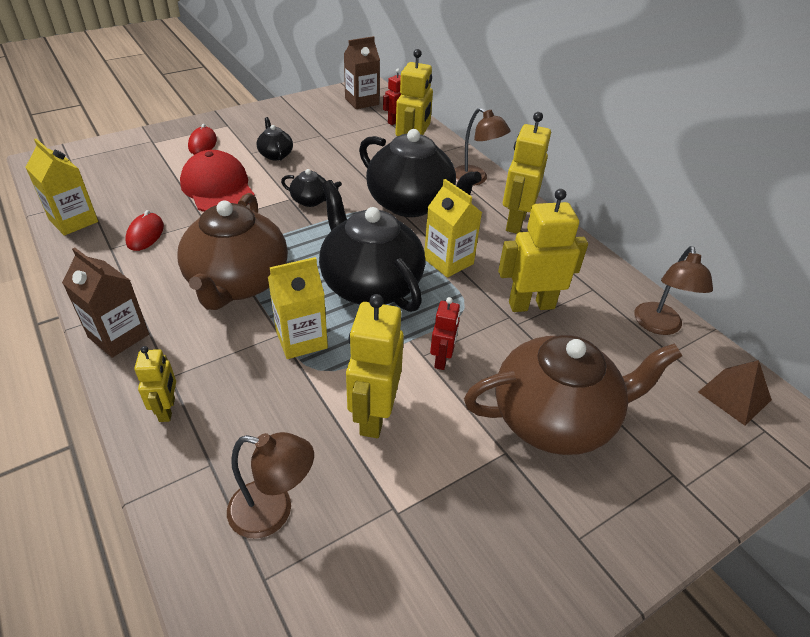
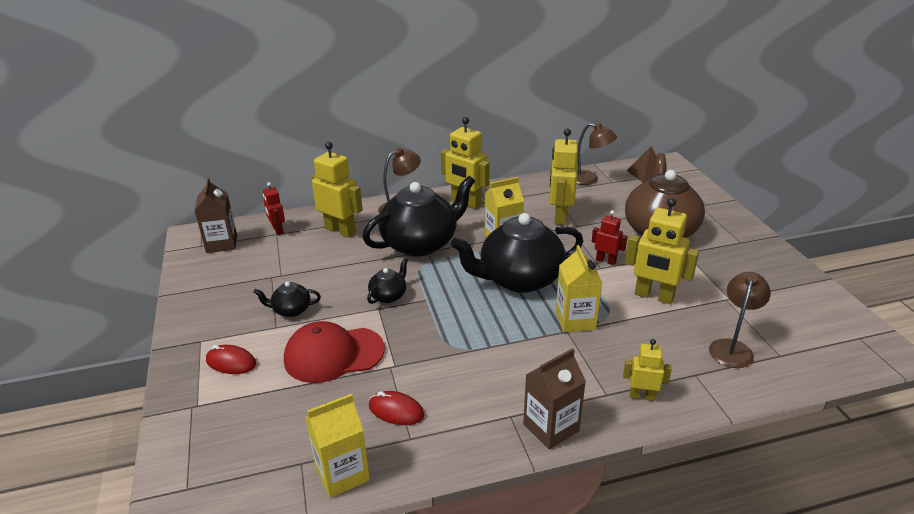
camera: 70 degrees left, 10 degrees down
(238, 283) = (496, 349): brown teapot -> none

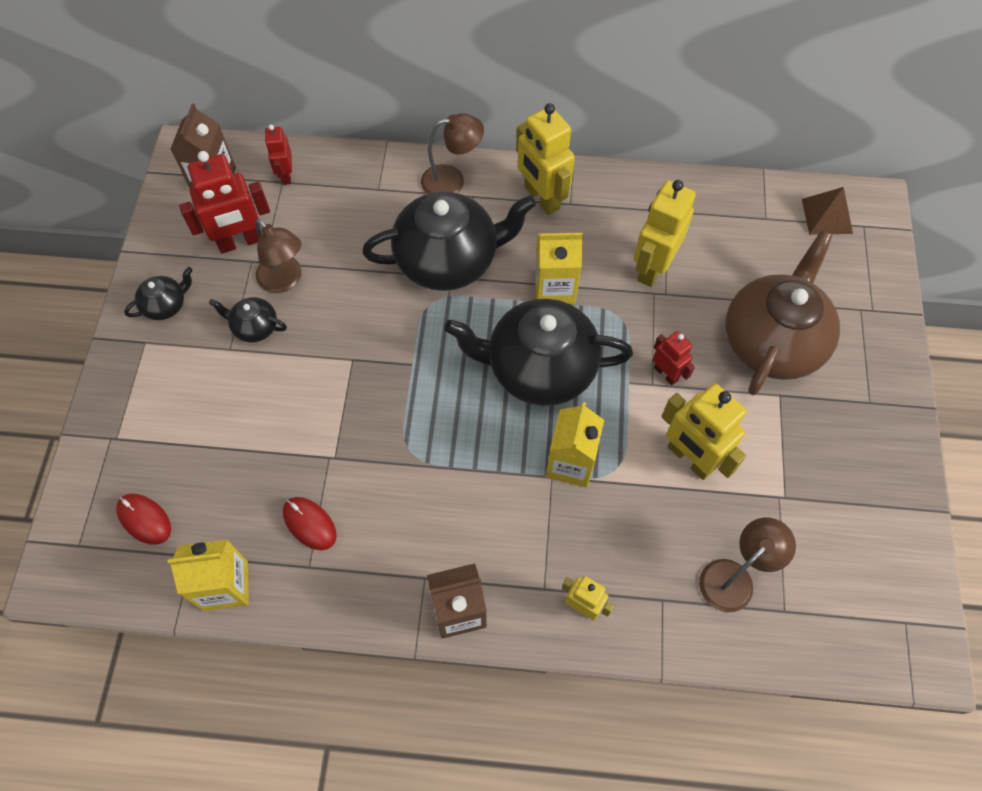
camera: 20 degrees right, 30 degrees up
(231, 362) = (166, 388): red mouse -> red mouse (144, 519)
(258, 269) = (240, 242): none -> red robot
(333, 354) = (276, 416): red cap -> none
(340, 230) = (361, 201): yellow robot -> none
(388, 296) = (372, 342): black teapot -> black teapot (166, 305)
(589, 179) = (736, 202): brown lamp -> brown lamp (285, 280)

